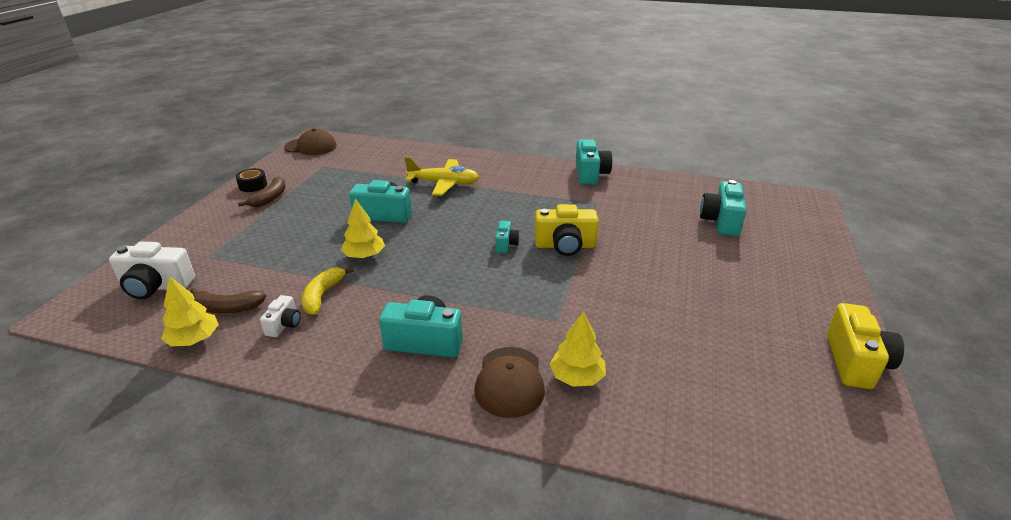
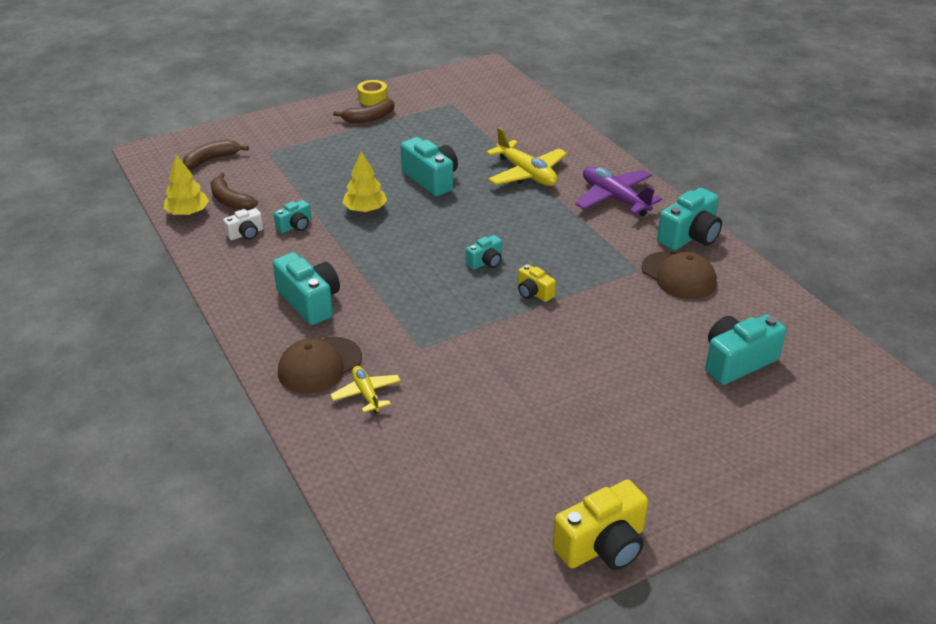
camera: 45 degrees right, 5 degrees up
(156, 287) = (212, 159): white camera -> brown banana
(253, 185) = (372, 99): black tape -> yellow tape
(311, 147) = (469, 76): brown cap -> brown cap (678, 276)
(322, 295) = (295, 226): yellow banana -> turquoise camera
(519, 174) = (614, 198): none -> purple plane
(565, 246) = (533, 293): yellow camera -> yellow camera, size x0.55
(577, 377) = (366, 394): yellow tree -> yellow plane

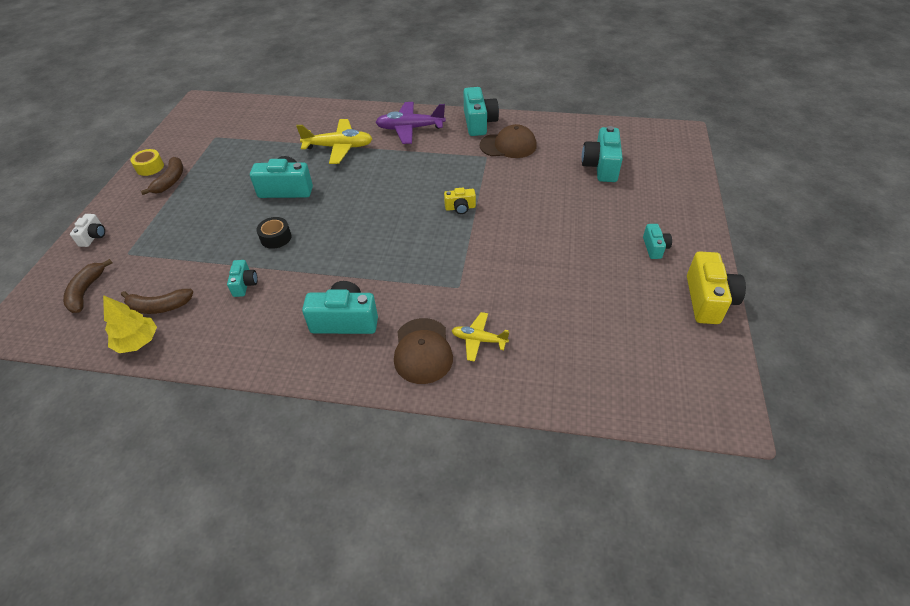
camera: 50 degrees left, 10 degrees up
(246, 234) = (216, 318): white camera -> white camera (93, 236)
(365, 209) = (276, 238): yellow tree -> black tape
(486, 262) = (406, 212): turquoise camera -> turquoise camera (654, 248)

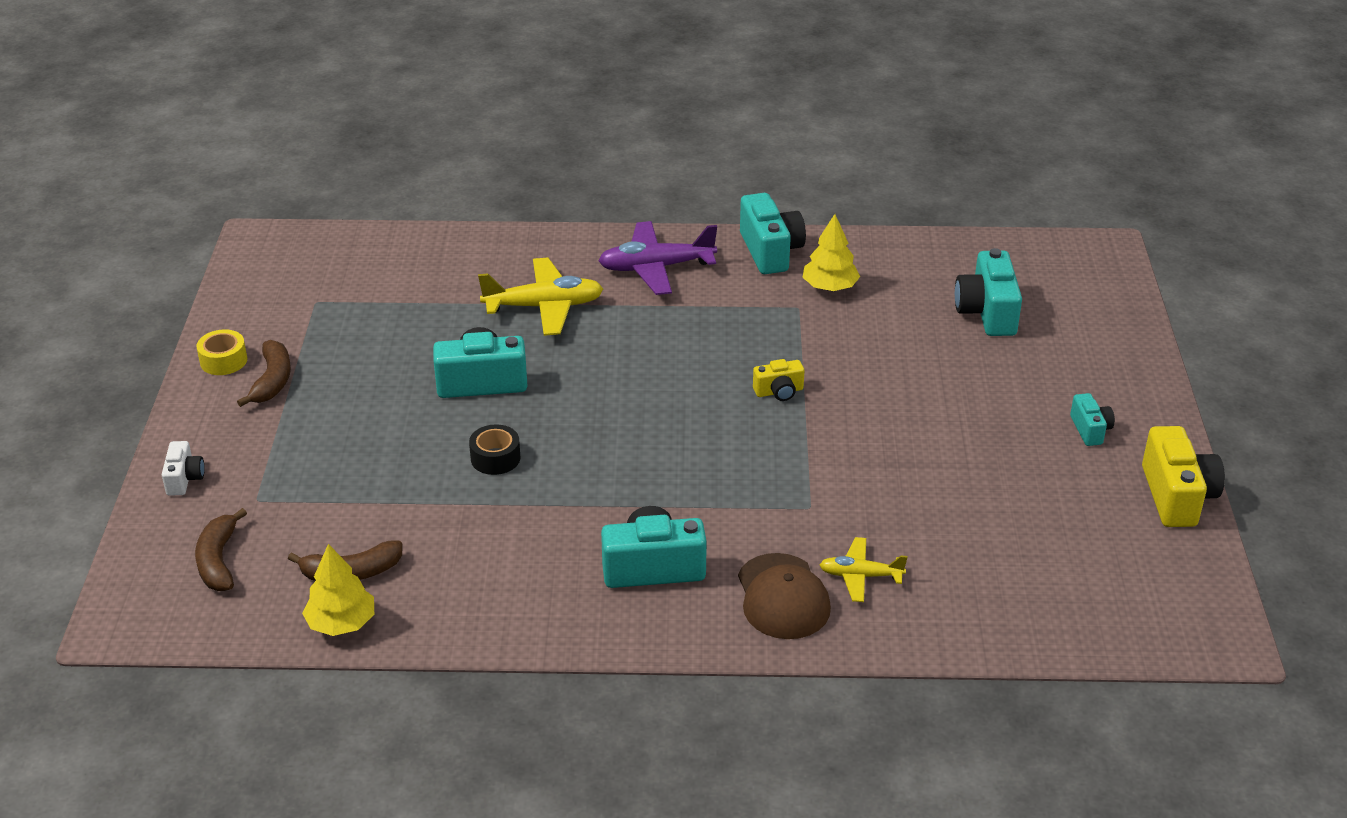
camera: 10 degrees left, 10 degrees down
(245, 284) = (474, 530): turquoise camera -> none
(508, 145) = (829, 287): brown cap -> yellow tree

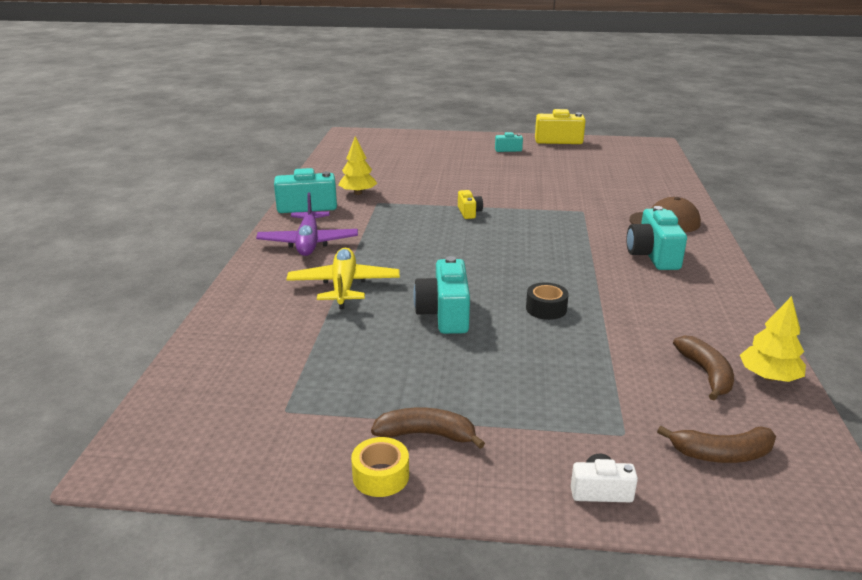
camera: 85 degrees left, 10 degrees down
(860, 576) = (639, 203): yellow plane -> none
(987, 312) = (399, 160): turquoise camera -> none

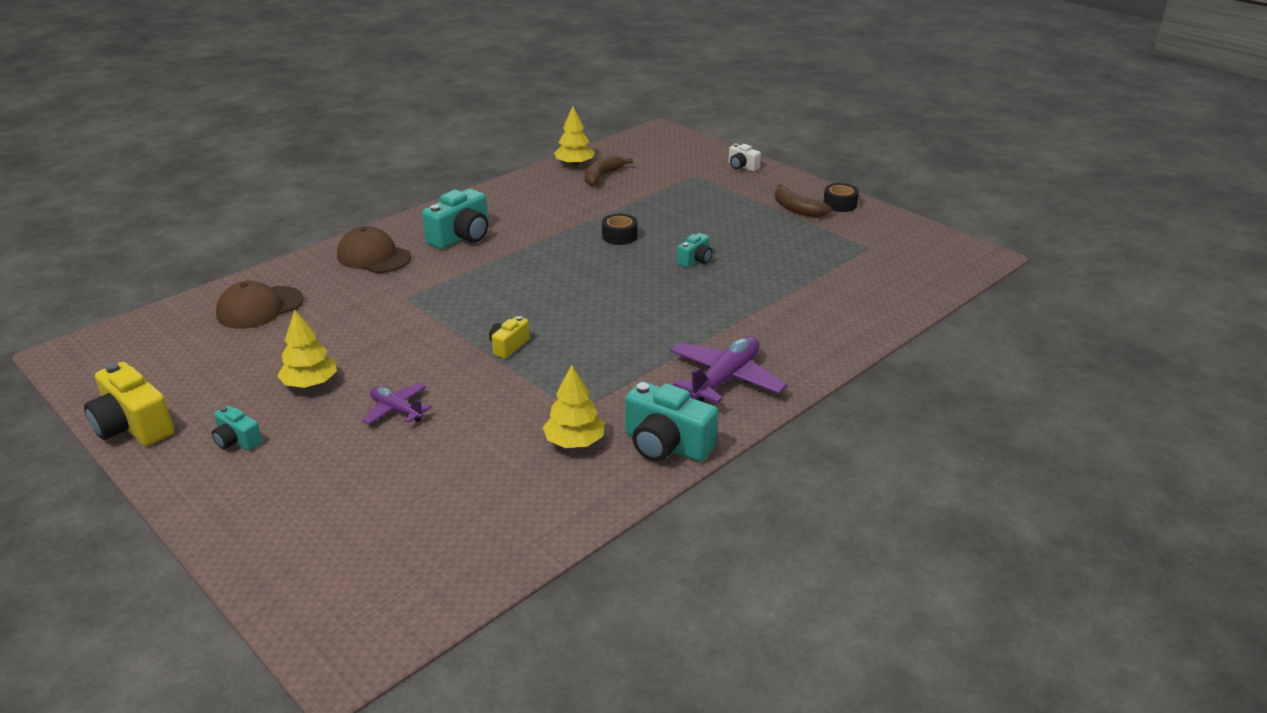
camera: 140 degrees left, 5 degrees up
(344, 286) = (744, 313): yellow plane -> none
(381, 476) = (840, 204): yellow tape -> black tape
(445, 314) = (695, 260): turquoise camera -> turquoise camera, size x0.55
(466, 175) = (396, 410): none -> purple plane
(528, 169) = (310, 383): none -> yellow tree
(638, 180) = (260, 308): none -> brown cap
(722, 454) = (665, 156): brown banana -> none

